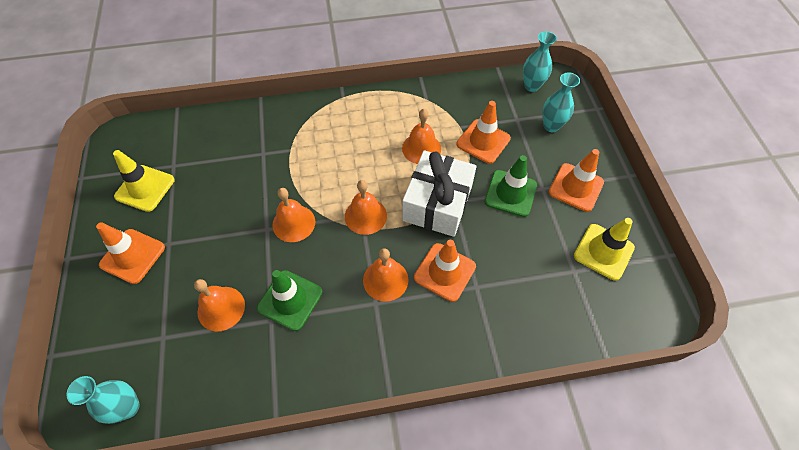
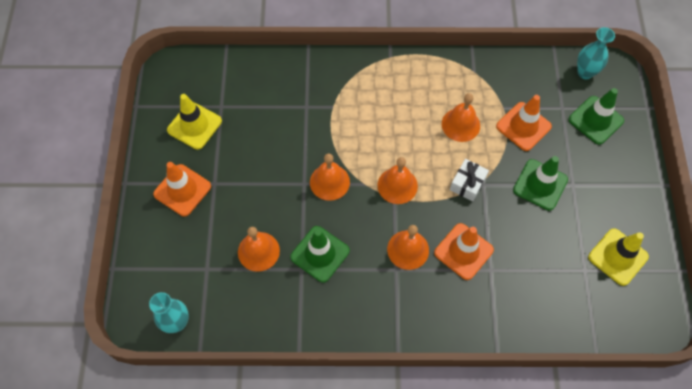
camera: 10 degrees right, 5 degrees up
(437, 203) = (467, 184): white gift -> white gift, size x0.50
(551, 126) = (595, 120): turquoise vase -> green traffic cone
(576, 187) = (606, 189): orange traffic cone -> none

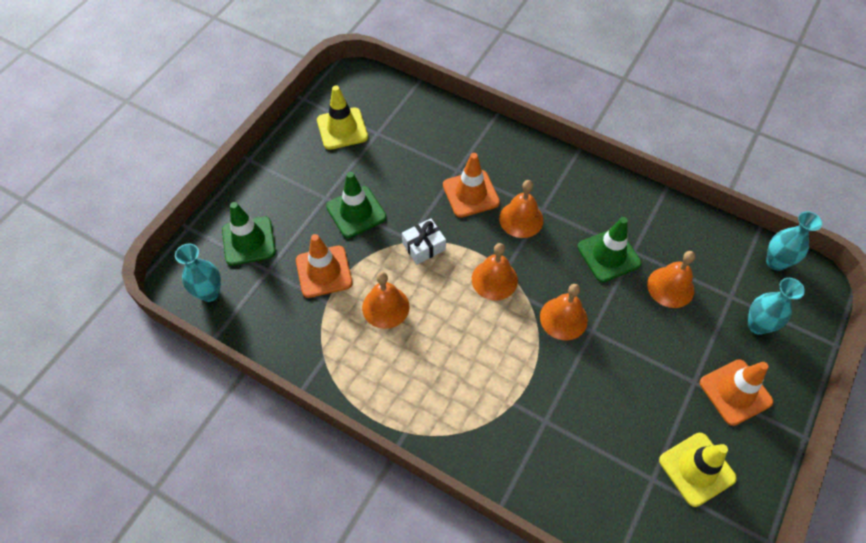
camera: 150 degrees left, 5 degrees down
(179, 253) = (757, 325): none -> turquoise vase

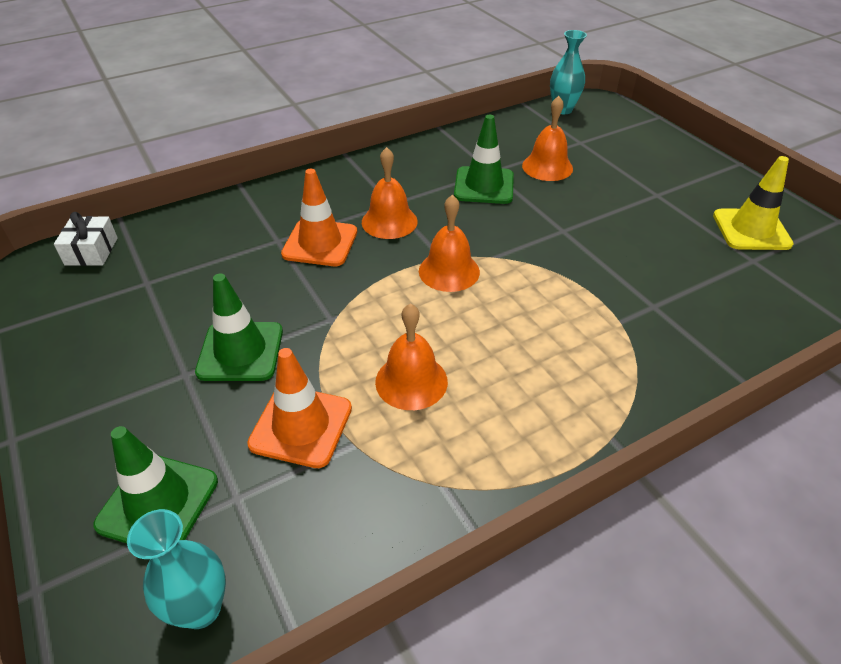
camera: 60 degrees left, 15 degrees down
(342, 129) = (97, 312): yellow traffic cone -> none
(423, 246) = (354, 309): white gift -> white gift (91, 251)
(563, 318) = (535, 242): orange bell -> none
(735, 392) = (679, 178): orange traffic cone -> none
(757, 325) = (618, 141): turquoise vase -> none

